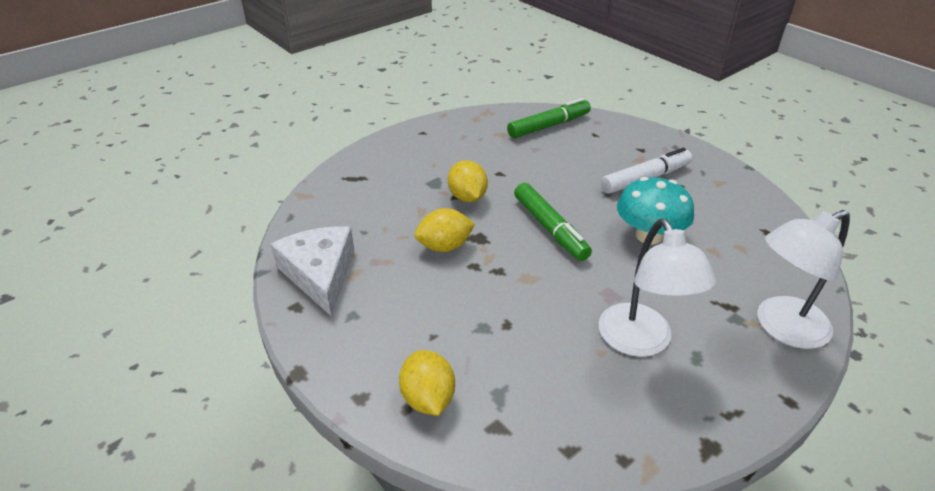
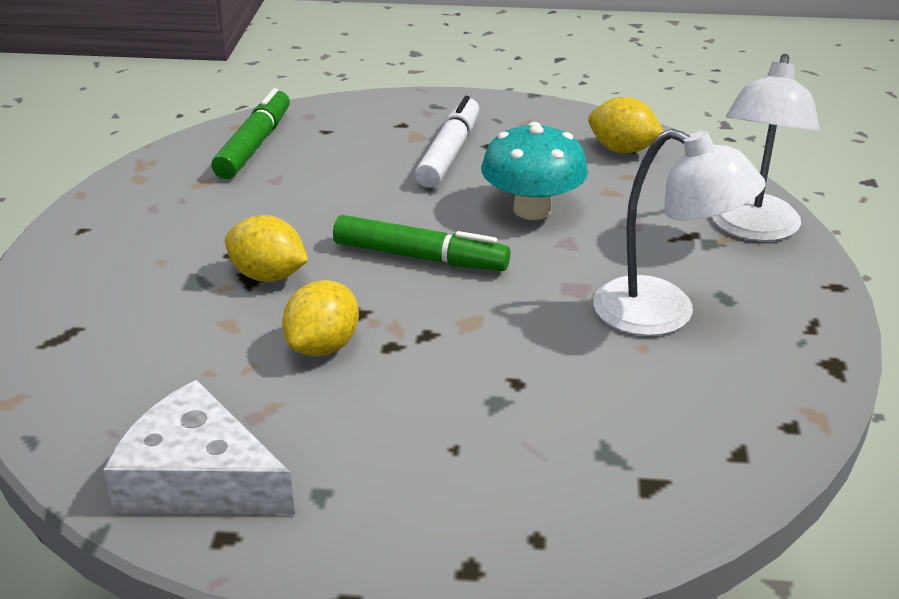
camera: 45 degrees left, 5 degrees down
(428, 398) = (545, 512): yellow lemon -> yellow lemon (622, 150)

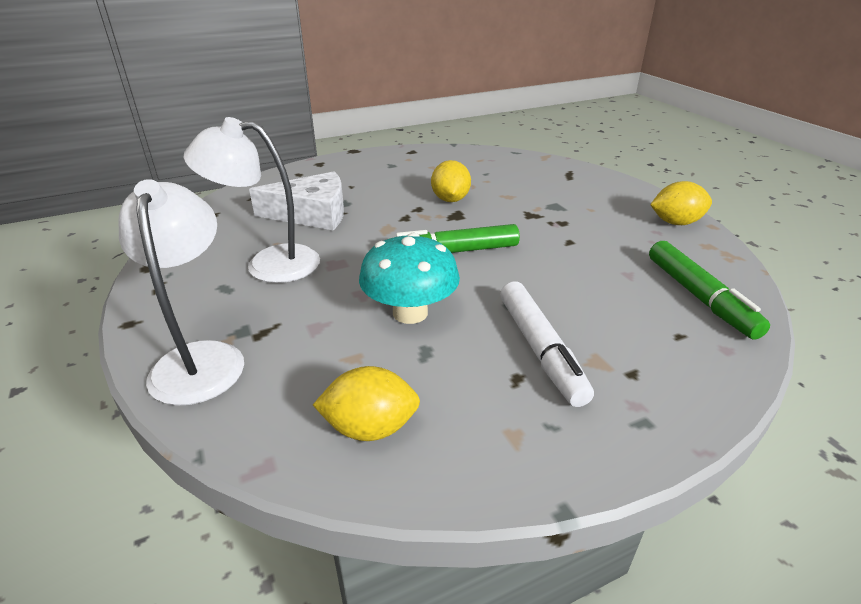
camera: 150 degrees right, 0 degrees up
(198, 478) = (441, 158): white cheese -> white cheese (312, 213)
(268, 276) = (524, 218): yellow lemon -> yellow lemon (675, 223)

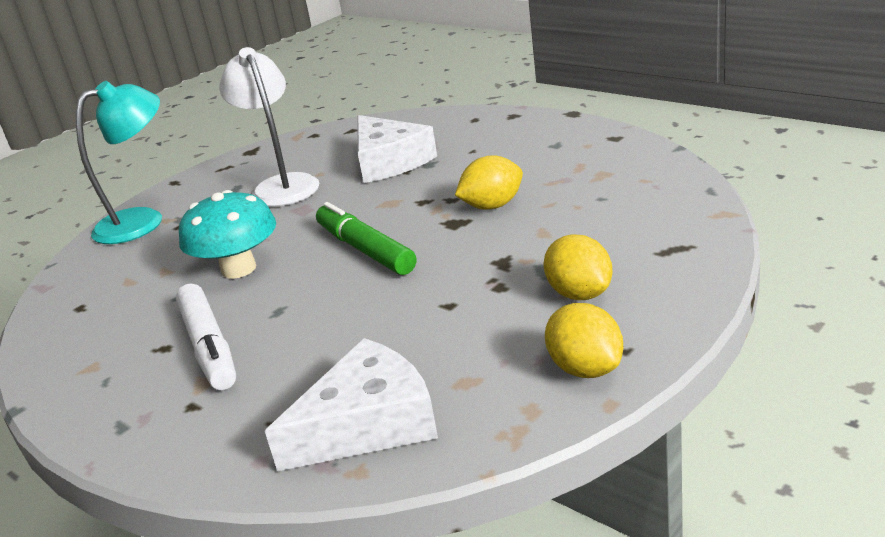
camera: 70 degrees right, 5 degrees down
(200, 358) = (143, 221): white lamp -> turquoise lamp
(370, 428) = (86, 307): yellow lemon -> yellow lemon (579, 294)
(540, 349) = (209, 347): white marker -> white marker turned 75 degrees counterclockwise
(699, 297) = (368, 423): green marker -> white cheese

